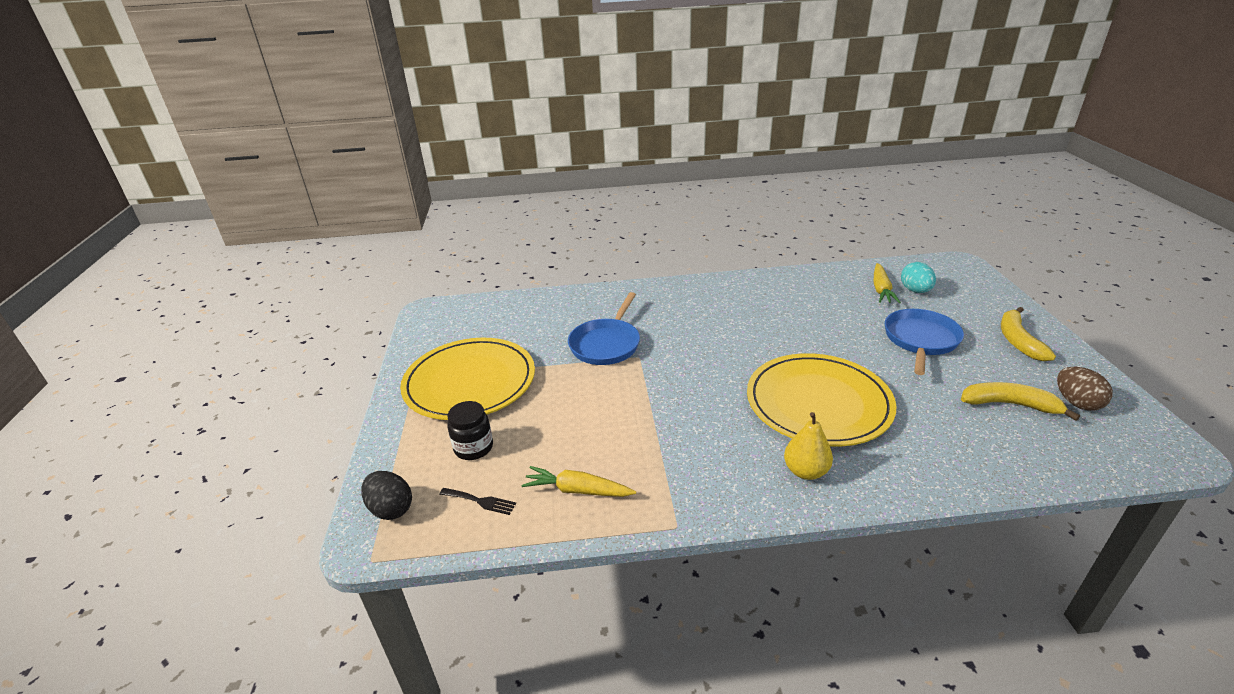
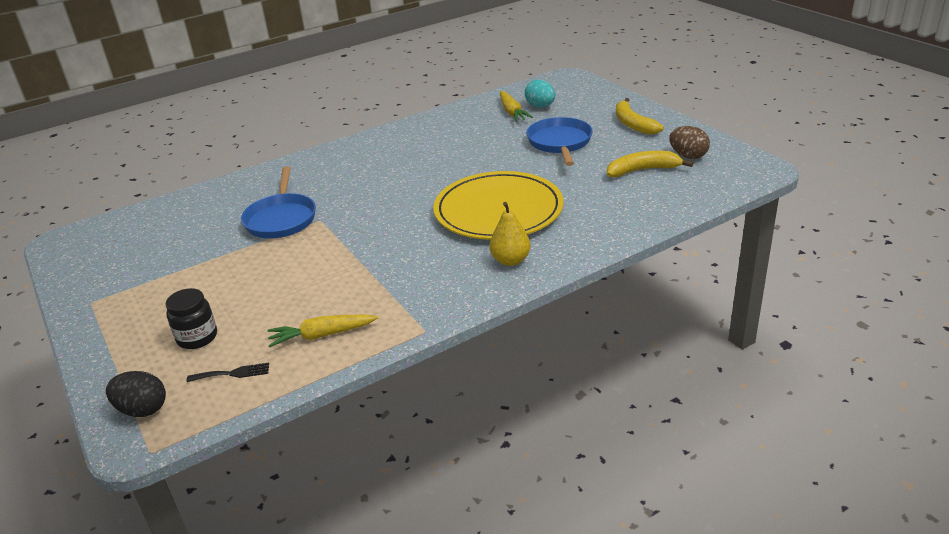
camera: 25 degrees left, 0 degrees up
(470, 382) = (156, 288): yellow plate -> none

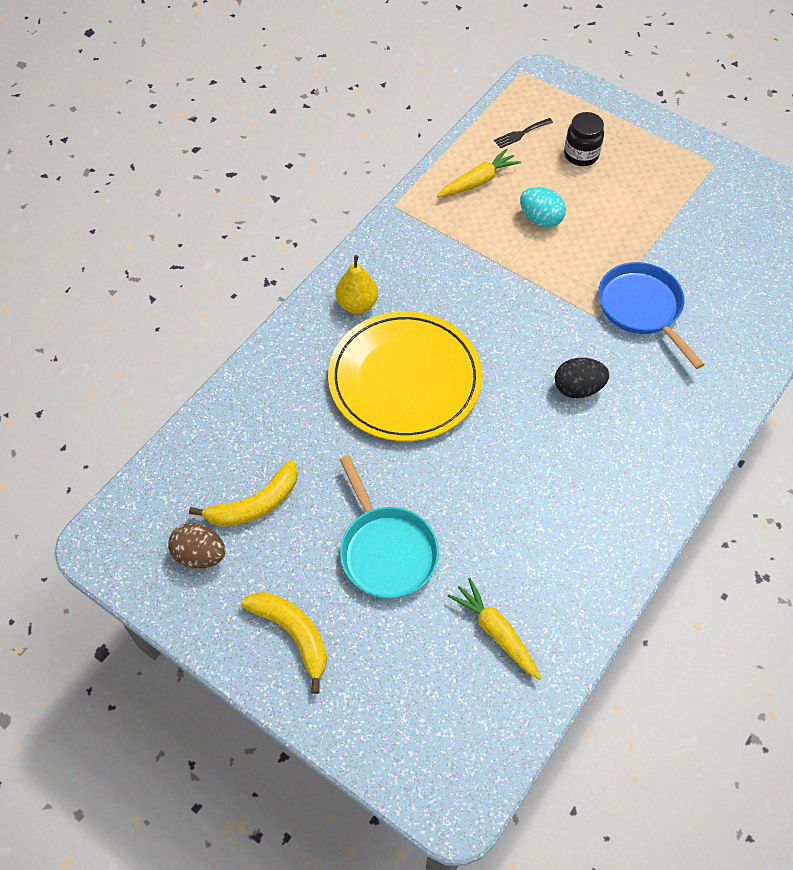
camera: 155 degrees right, 25 degrees up
(142, 409) = (560, 94): black egg -> black egg (578, 388)
(540, 106) = (458, 664): turquoise egg -> turquoise egg (540, 219)
(560, 143) = (386, 551): blue pan -> turquoise pan

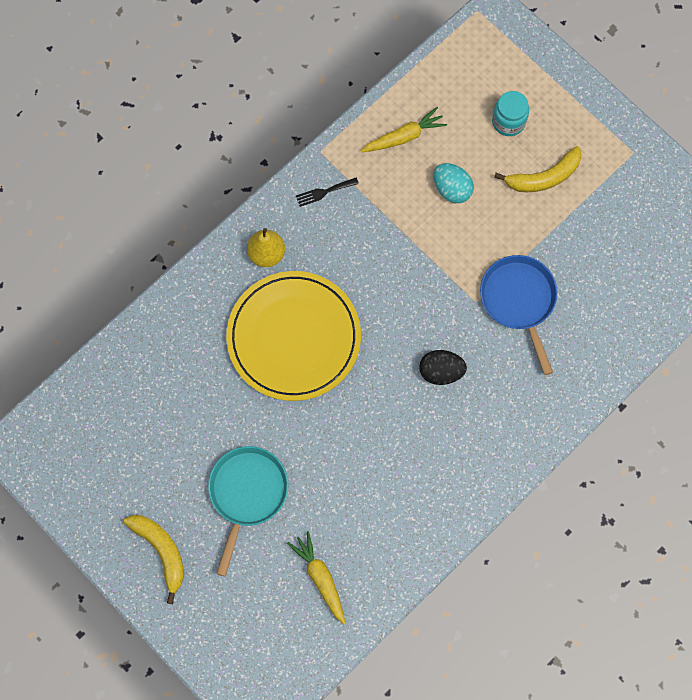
camera: 10 degrees right, 15 degrees up
(200, 555) = (97, 471): brown egg -> none
(255, 504) = (148, 434): yellow banana -> yellow banana (544, 177)
(386, 551) = (247, 493): turquoise pan -> turquoise pan turned 150 degrees counterclockwise
(521, 134) = (457, 87): black fork -> black fork (324, 192)
(581, 155) = (508, 121): black jar -> turquoise jar

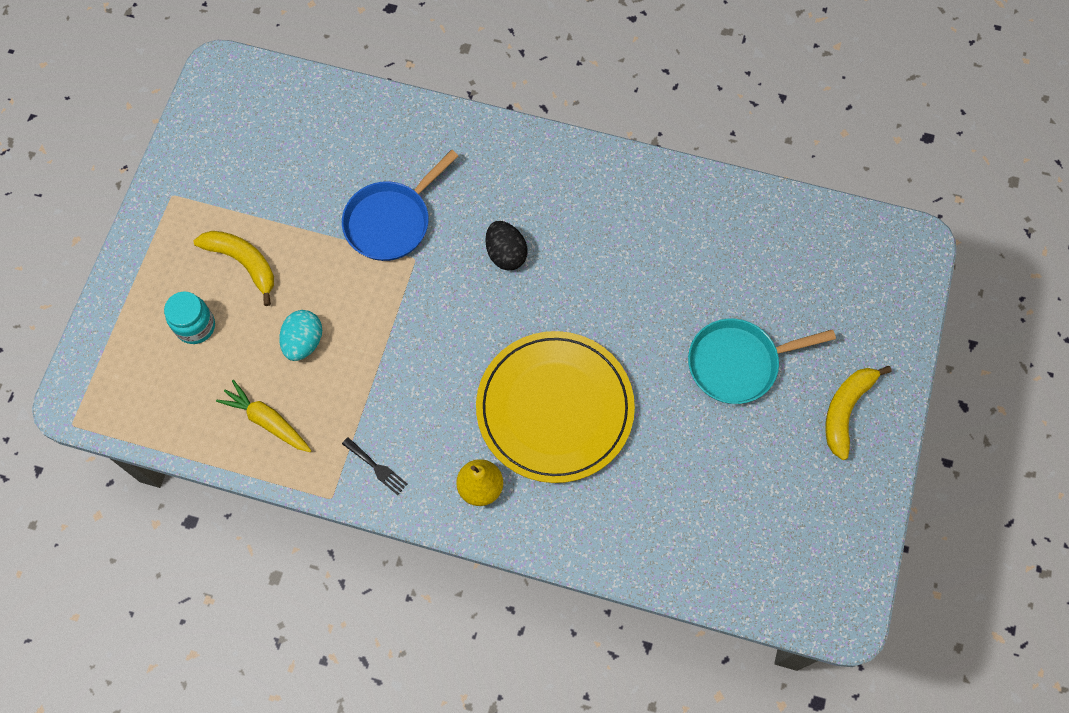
camera: 120 degrees left, 5 degrees down
(320, 578) = (770, 255): yellow carrot -> none

